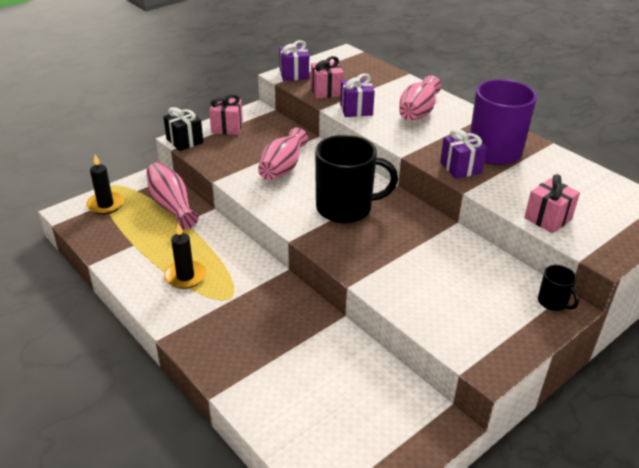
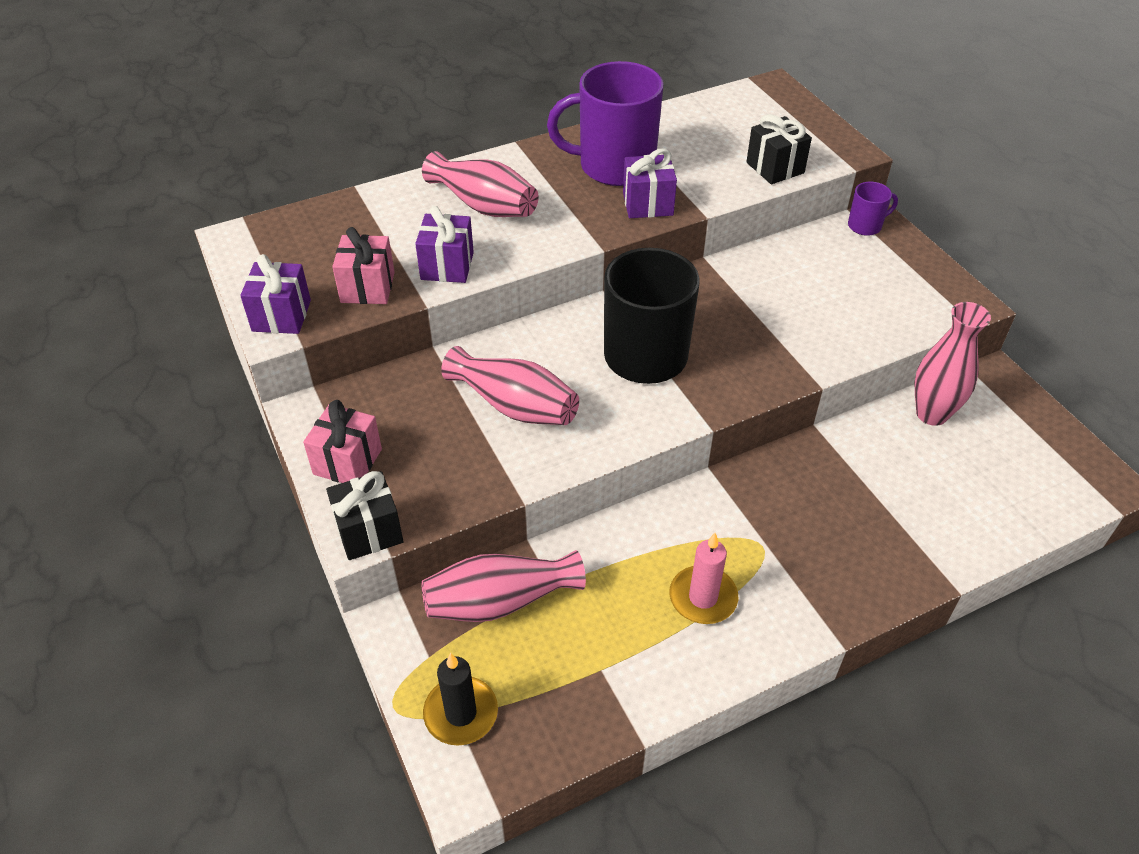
camera: 75 degrees left, 10 degrees up
(185, 276) = (703, 597): black candle -> pink candle
(382, 381) = (931, 414): none -> pink vase
(548, 218) = (775, 168): pink gift -> black gift
(553, 302) = (865, 226): black mug -> purple mug

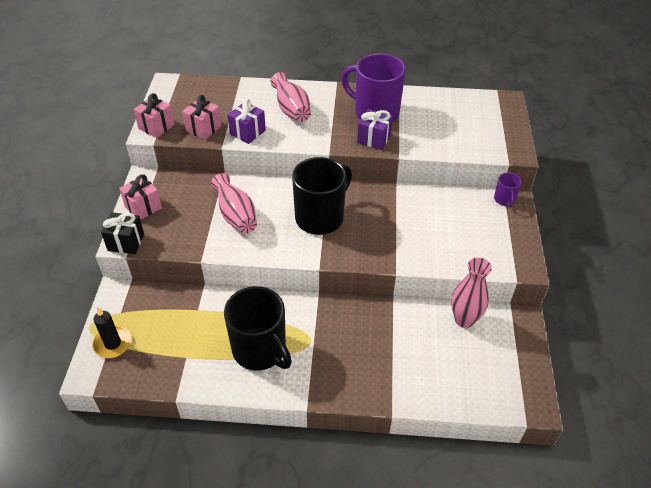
camera: 30 degrees right, 0 degrees up
(281, 316) = (156, 127): purple gift -> pink gift
(500, 601) = (169, 304): pink vase -> none
(703, 597) = (260, 350): pink candle -> black mug
(775, 168) = (462, 145): black gift -> none
(865, 226) = (504, 200): purple mug -> purple mug turned 75 degrees clockwise

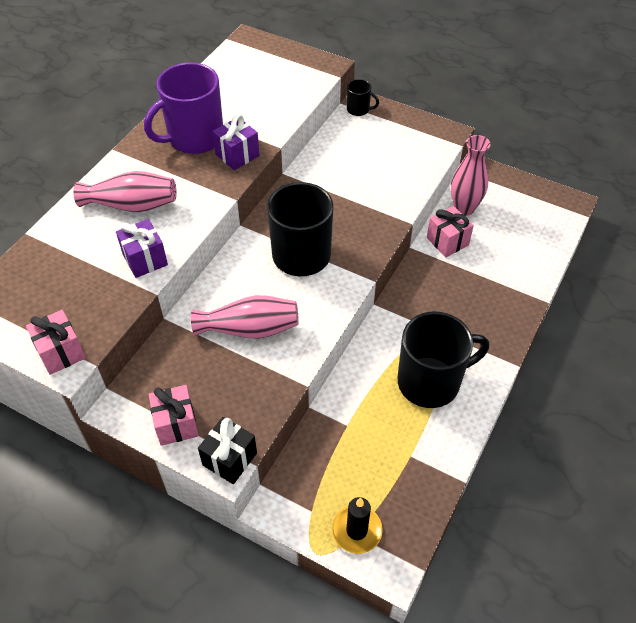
camera: 65 degrees left, 5 degrees up
(203, 128) = (104, 301): pink gift -> pink gift (447, 241)
(504, 200) = (358, 109): purple mug -> black mug

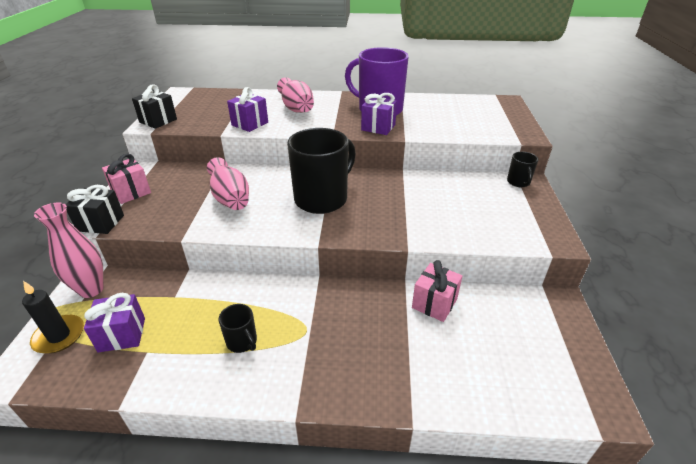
camera: 65 degrees right, 15 degrees down
(61, 352) = (158, 121): pink gift -> black gift
(380, 474) = (122, 334): none -> purple gift
(430, 382) = (242, 341): black mug -> black mug, size x0.45
(464, 208) = (492, 304): pink vase -> pink vase (91, 289)

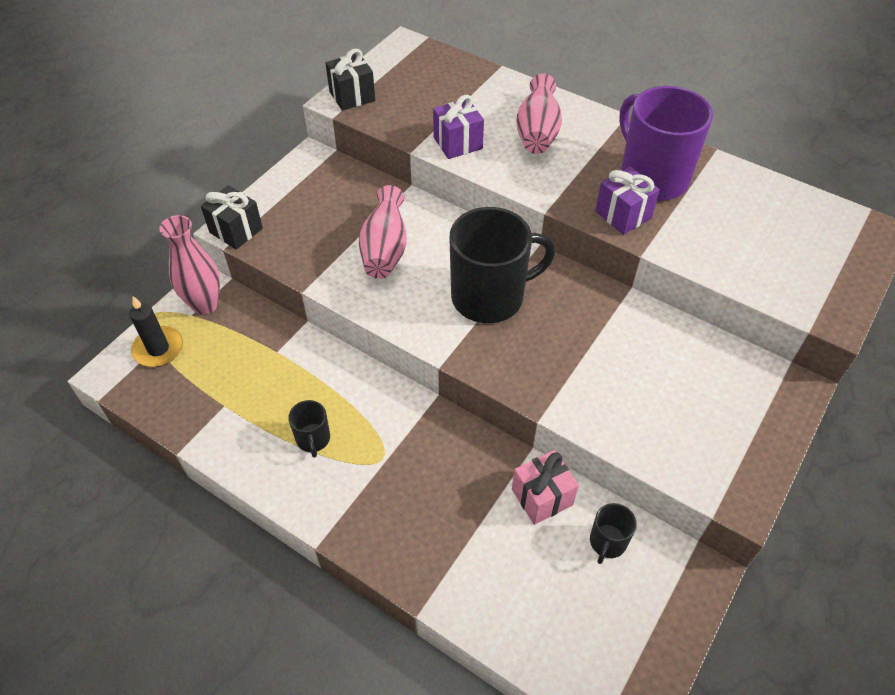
camera: 30 degrees right, 15 degrees up
(122, 334) = (211, 374): purple gift -> none
(131, 192) = (284, 195): pink gift -> none
(518, 182) = (779, 383): black mug -> black mug (607, 542)

